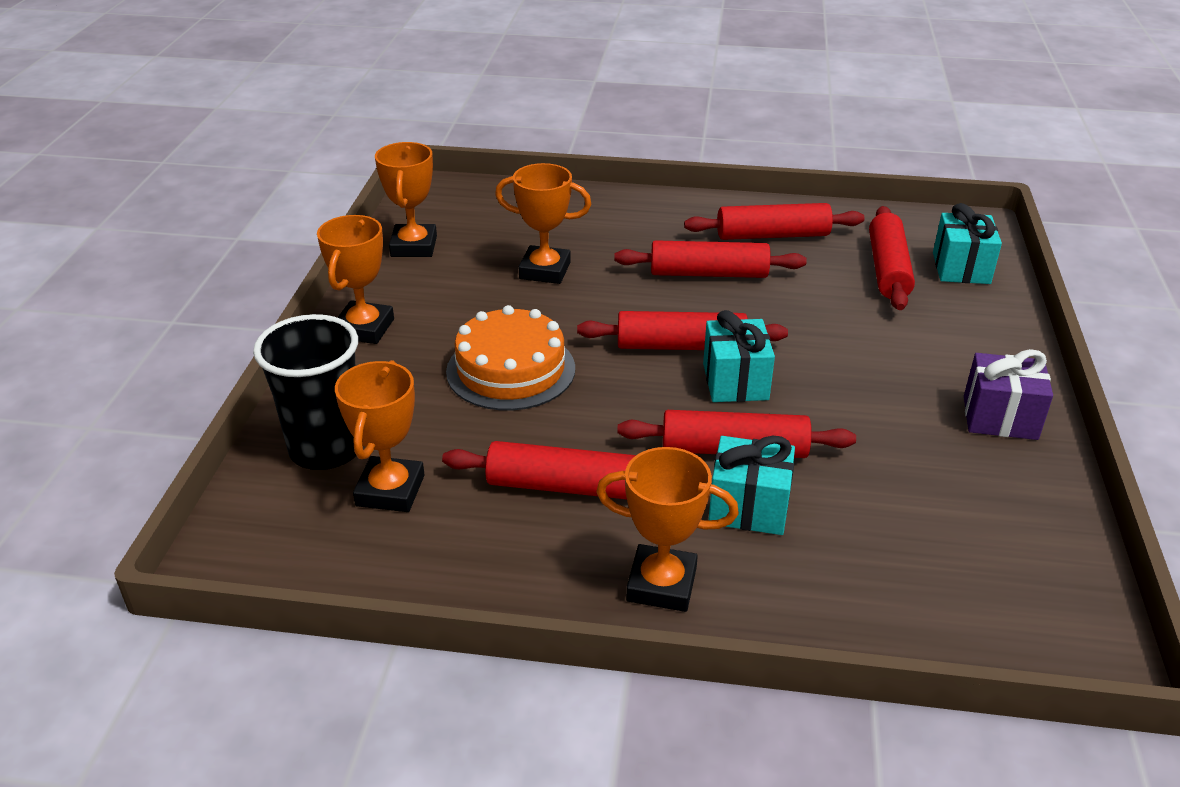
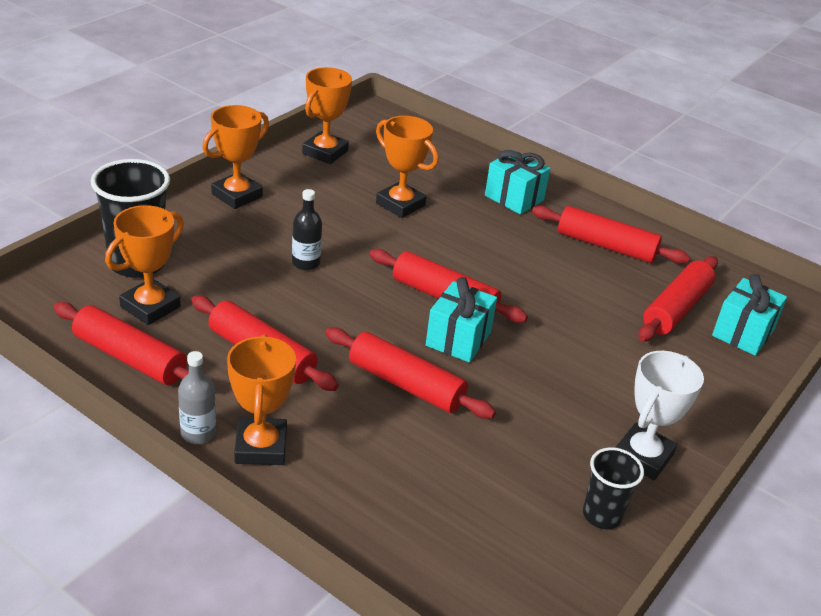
camera: 25 degrees right, 0 degrees up
(511, 370) = (306, 263): orange cake -> black bottle
(583, 603) = (198, 433): none -> grey bottle
(661, 584) = (261, 447): orange trophy -> orange trophy turned 45 degrees clockwise
(708, 274) = (522, 254): red rolling pin -> red rolling pin (130, 358)
(748, 507) = (374, 427): turquoise gift -> turquoise gift (514, 198)
(1000, 418) = (643, 456): purple gift -> white trophy
(1024, 489) = (602, 515): none -> black cup

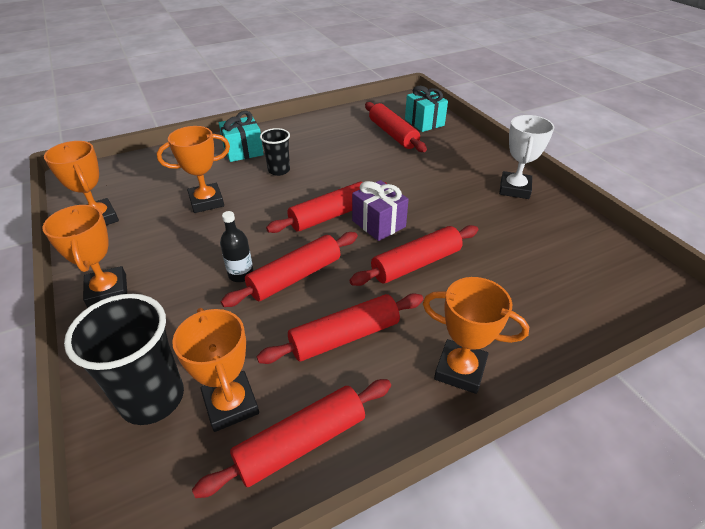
camera: 60 degrees left, 5 degrees up
(198, 433) = (430, 411): grey bottle -> none
(458, 339) = (378, 224): turquoise gift -> purple gift
(602, 515) = (560, 220): black cup -> black cup (279, 170)
(606, 246) = (320, 136): red rolling pin -> red rolling pin (295, 277)
(643, 456) = (514, 189): white trophy -> white trophy turned 45 degrees clockwise

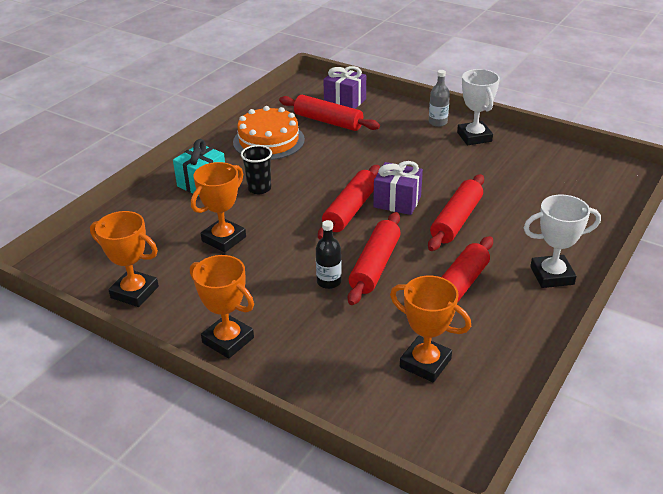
camera: 30 degrees left, 5 degrees down
(152, 398) = (364, 386): black cup -> none
(301, 443) = (496, 360): red rolling pin -> none
(328, 135) = (268, 141): none -> orange cake
(424, 122) = (345, 101): turquoise gift -> purple gift
(460, 370) = (552, 275): orange trophy -> white trophy
(491, 164) = (437, 122): none -> grey bottle

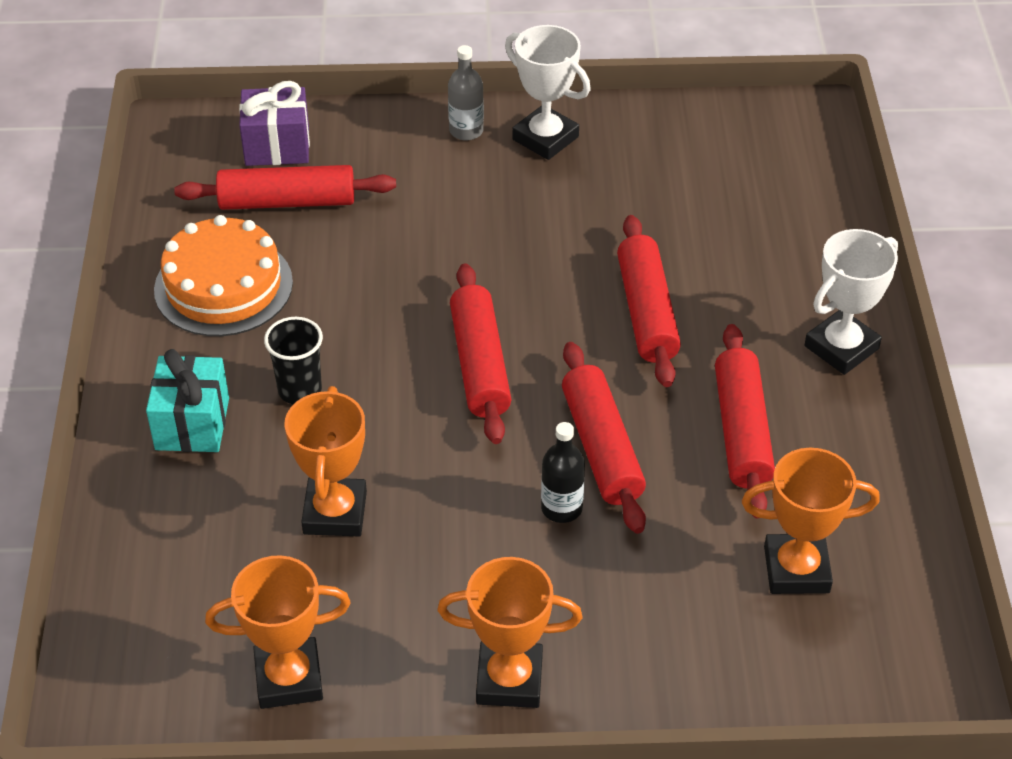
camera: 35 degrees left, 10 degrees up
(397, 202) = (535, 316): purple gift -> none

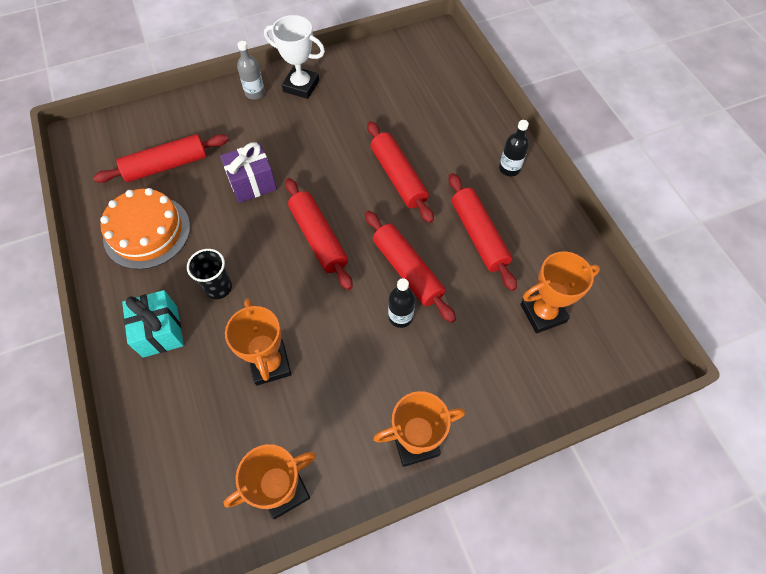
camera: 20 degrees left, 15 degrees up
(277, 146) = (147, 131): purple gift -> purple gift (252, 183)
(841, 347) = (509, 168): white trophy -> black bottle

